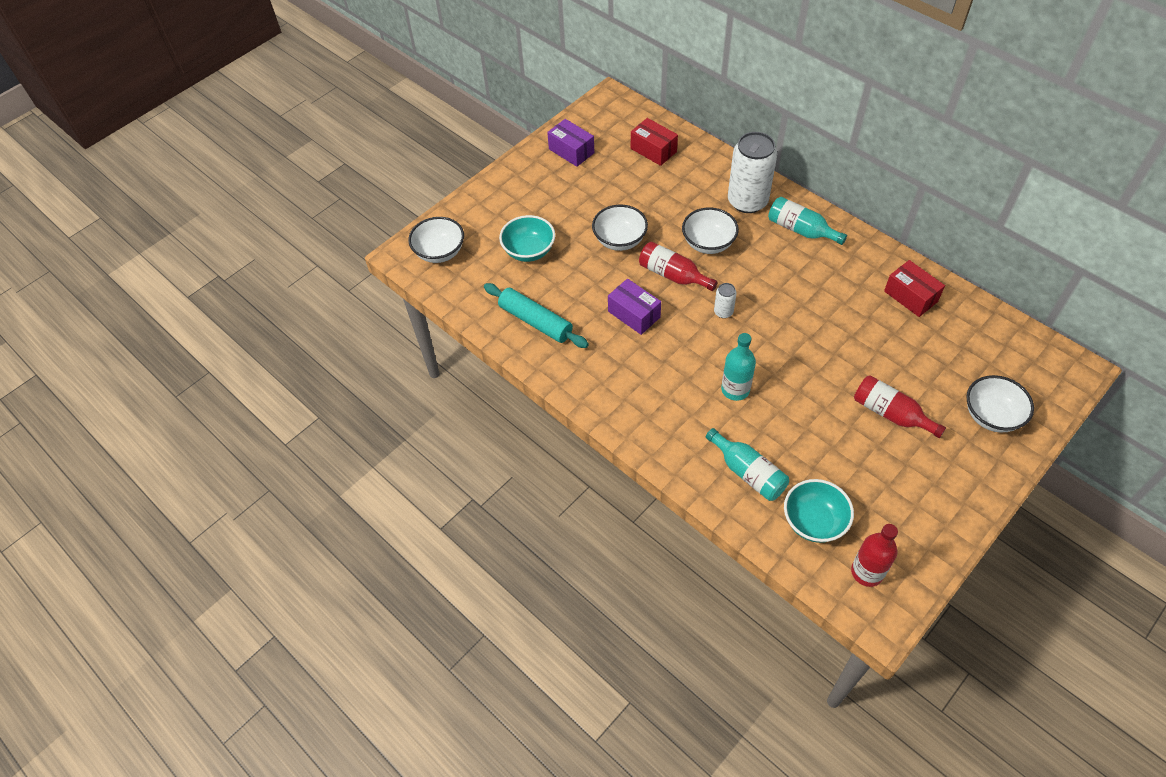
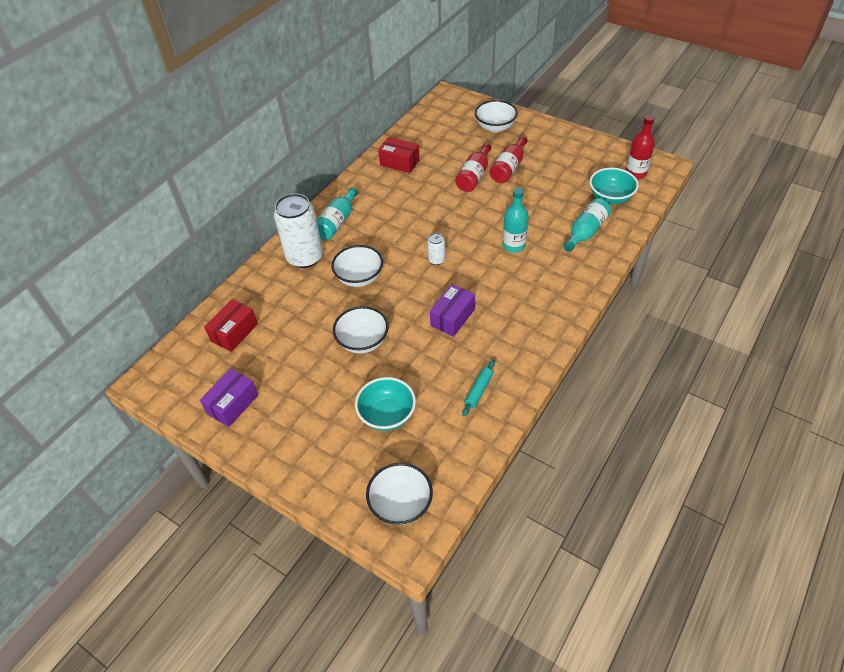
camera: 100 degrees left, 5 degrees down
(536, 321) = (478, 390): turquoise rolling pin -> turquoise rolling pin, size x0.56
(673, 275) = (401, 297): red bottle -> red bottle (474, 176)
(910, 296) = (399, 162): red box -> red box turned 75 degrees clockwise

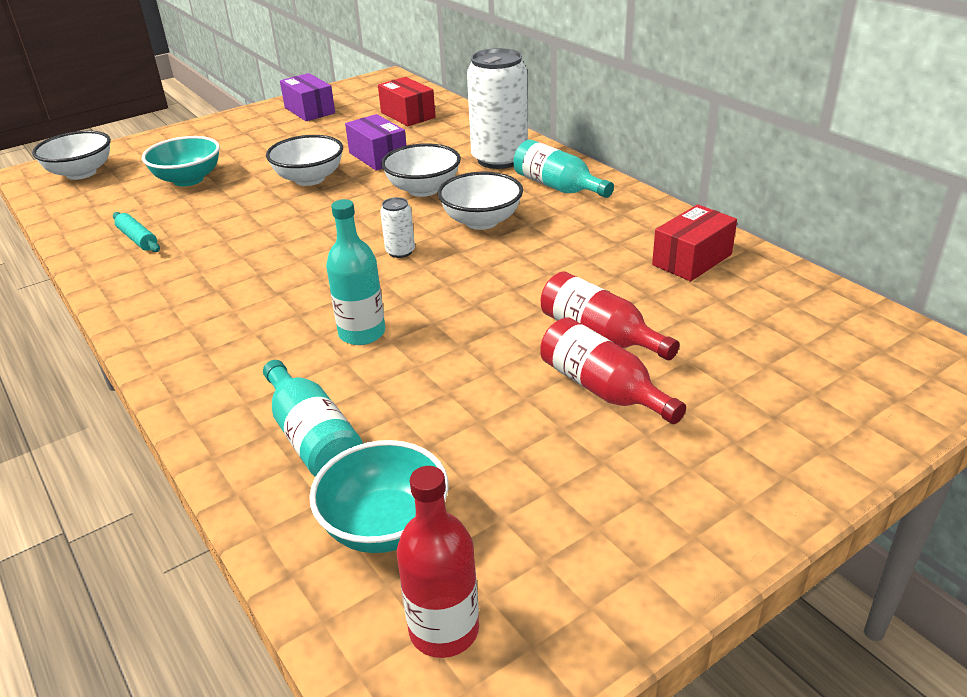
camera: 110 degrees right, 15 degrees down
(452, 317) = (274, 243): purple box -> purple box (378, 156)
(495, 127) = (787, 412): white bowl -> white bowl (481, 221)

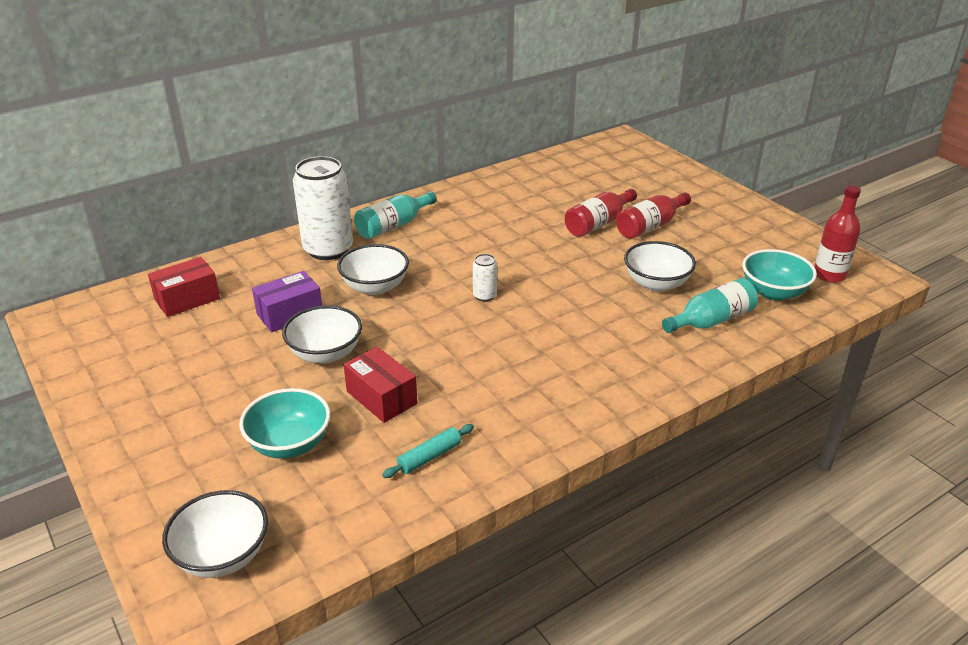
camera: 90 degrees left, 0 degrees up
(309, 110) = (122, 370): purple box -> none
(362, 333) = (598, 308): turquoise bottle -> none
(481, 221) = (443, 260): white bowl -> white bowl (656, 283)
(692, 259) = (513, 188): red box -> red box (381, 397)

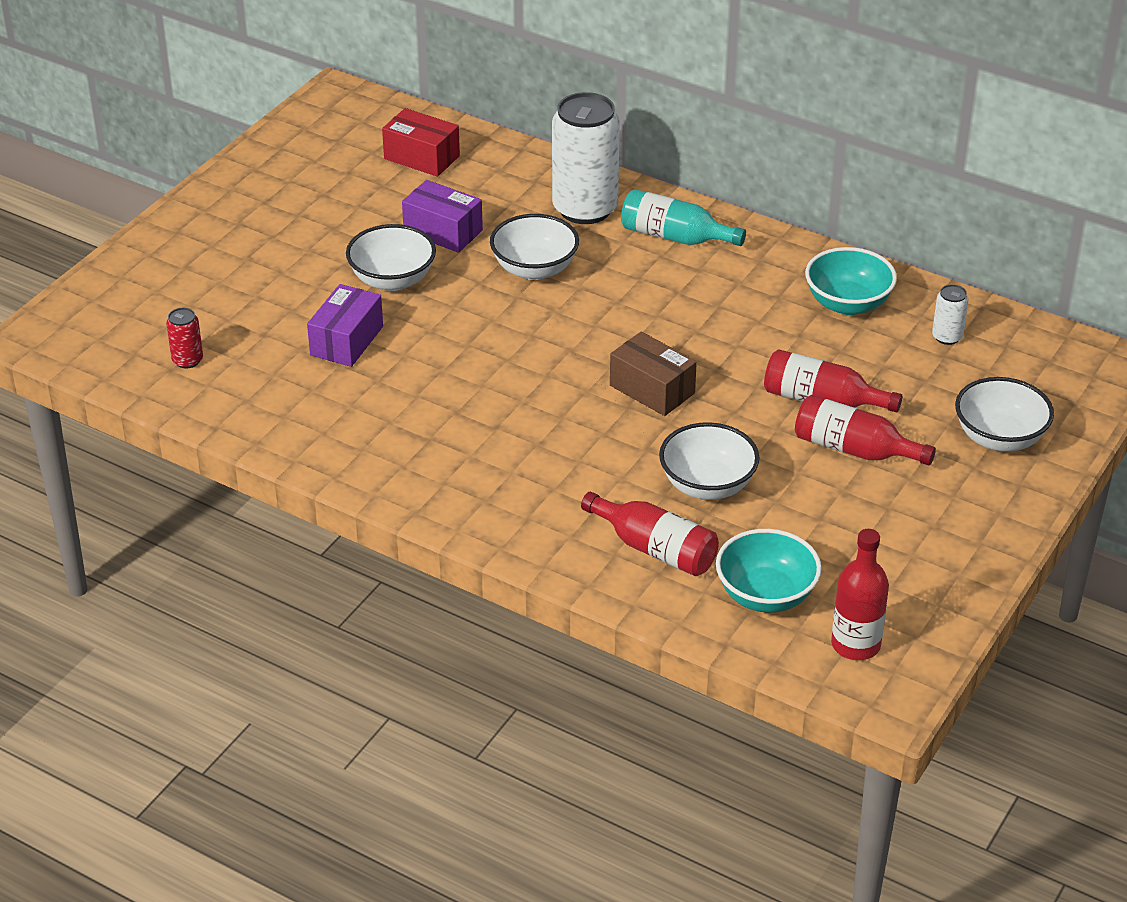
camera: 65 degrees right, 5 degrees up
(222, 555) = (98, 327): white bowl -> white bowl (999, 438)
(289, 444) = (247, 310): turquoise bowl -> turquoise bowl (847, 304)
(329, 501) = (187, 360): none -> red can
(381, 397) = (346, 341): red box -> purple box
(429, 456) = (279, 400): turquoise rolling pin -> none
(484, 296) = (576, 354): white can -> white can (947, 337)
(545, 277) = (652, 389): none -> brown box
(711, 321) = (655, 549): turquoise bottle -> red bottle

